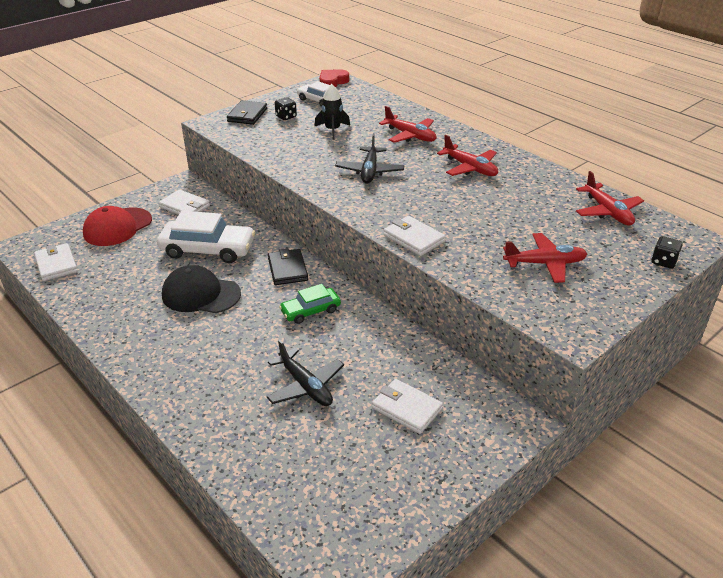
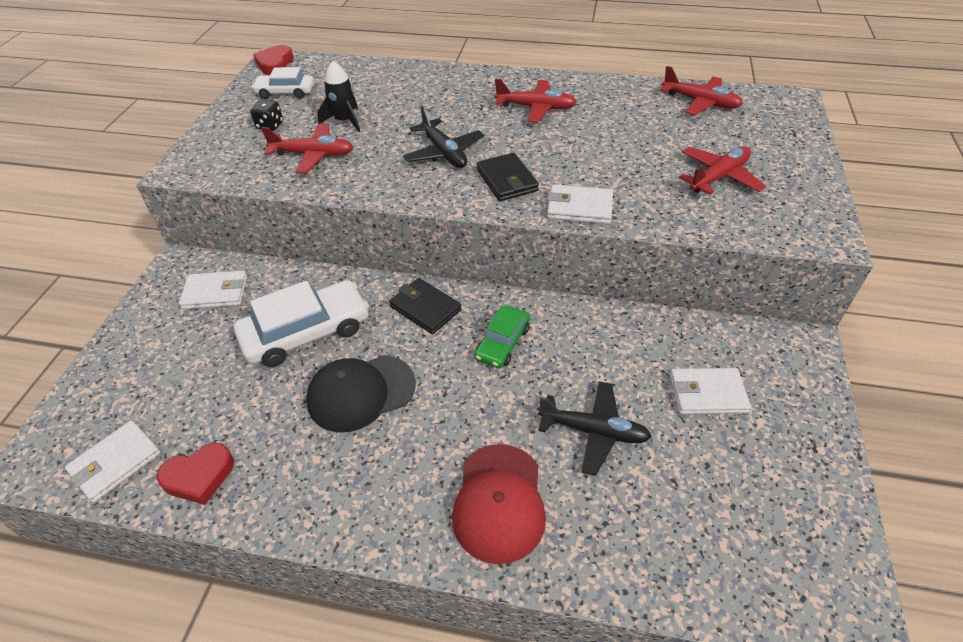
camera: 35 degrees left, 10 degrees up
(56, 264) = (116, 463): white wallet -> white wallet turned 75 degrees counterclockwise
(83, 291) = (199, 476): none -> red heart
(117, 227) = (151, 364): red cap -> red cap (499, 502)
(247, 115) = (218, 141): black wallet -> black wallet (507, 180)
(410, 136) = (436, 96): red plane -> red plane (313, 155)
(663, 262) = (797, 130): black dice -> none

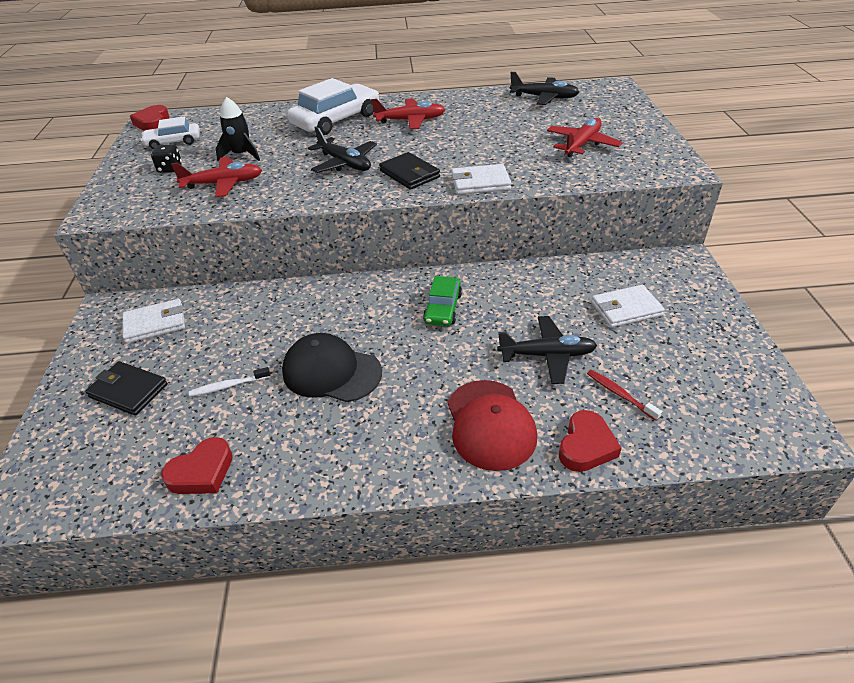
camera: 15 degrees left, 5 degrees down
(116, 463) = (110, 481): white wallet -> none
(258, 383) = (229, 386): none -> white toothbrush
(306, 332) = (259, 337): white car -> white car (336, 120)
(361, 393) = (331, 372): black cap -> black cap turned 60 degrees clockwise
(425, 308) = (363, 296): black wallet -> black wallet (128, 391)
(593, 560) = (586, 446): none -> red heart
(657, 505) = (620, 395): none -> red toothbrush
(700, 102) = (544, 97): red plane -> black plane

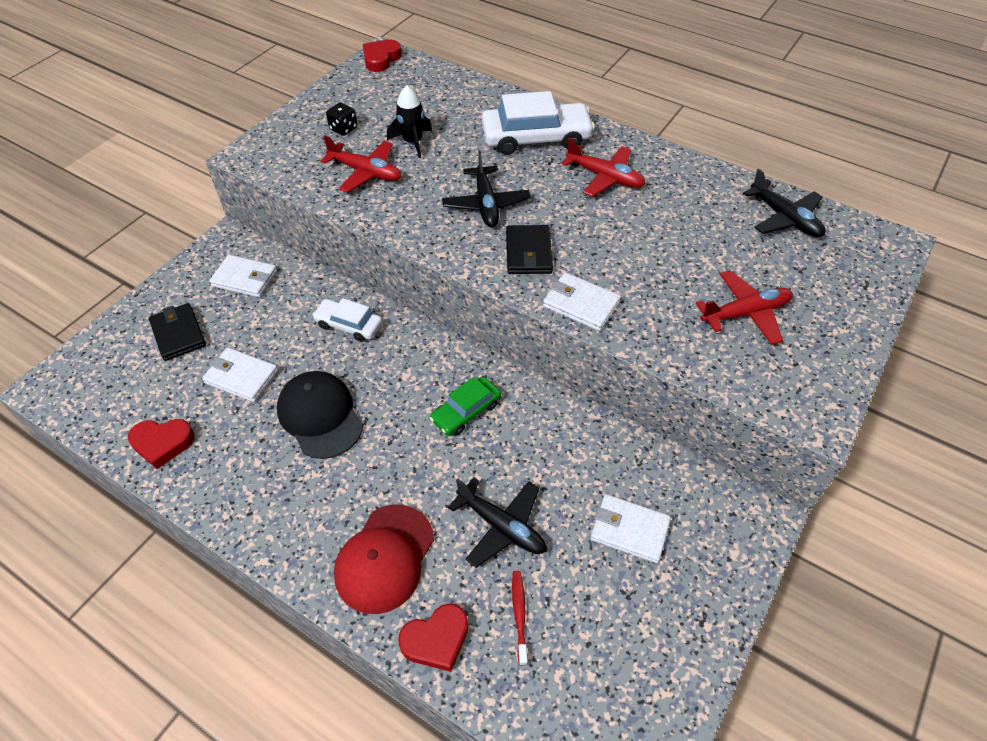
camera: 35 degrees right, 10 degrees up
(173, 142) = (375, 94): white car -> white car (349, 325)
(229, 386) = (241, 377): white toothbrush -> white wallet

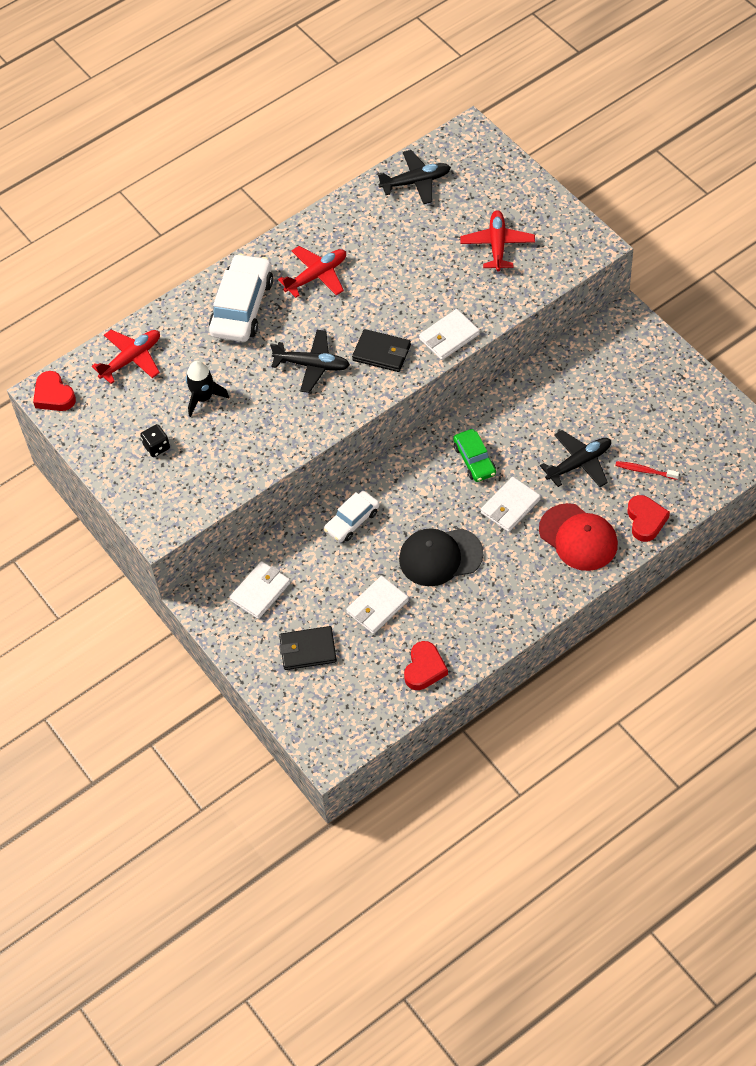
camera: 65 degrees left, 5 degrees up
(366, 172) = (230, 441): red plane -> red plane (131, 359)
(629, 530) = (608, 392): white wallet -> white wallet (510, 506)

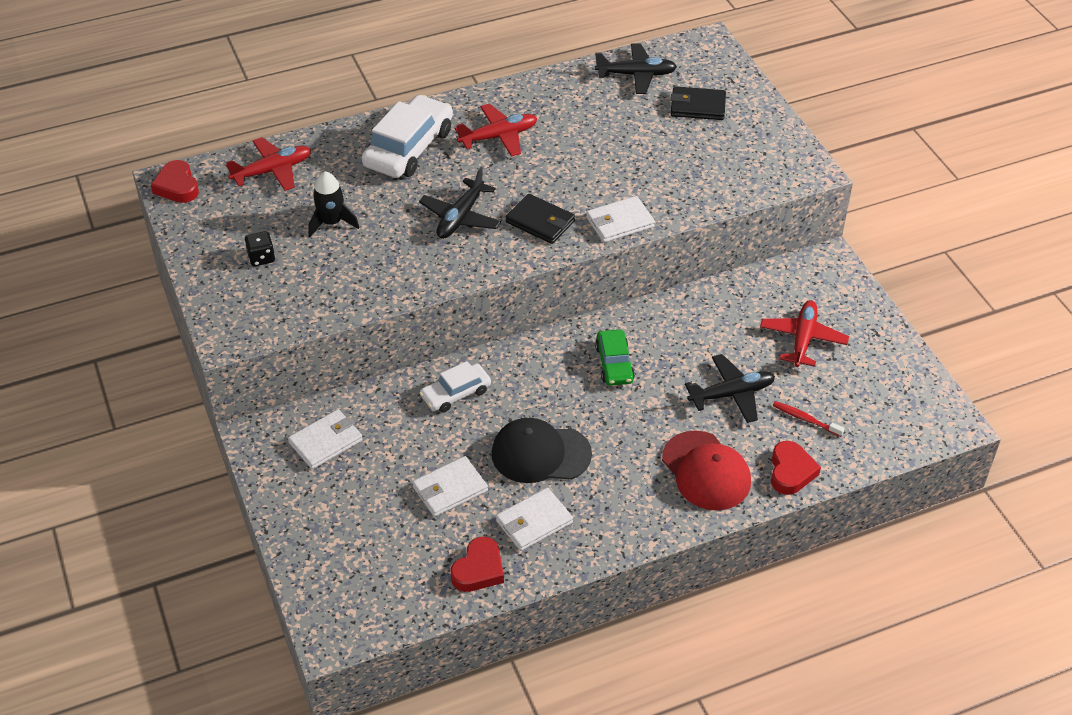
camera: 10 degrees right, 10 degrees down
(308, 650) = (354, 515): black wallet -> black wallet (697, 106)
(312, 365) = (460, 217): black plane -> black plane turned 90 degrees clockwise
(497, 245) = (703, 148): red plane -> red plane (802, 339)
(510, 506) = (638, 420): white wallet -> white wallet (534, 522)

